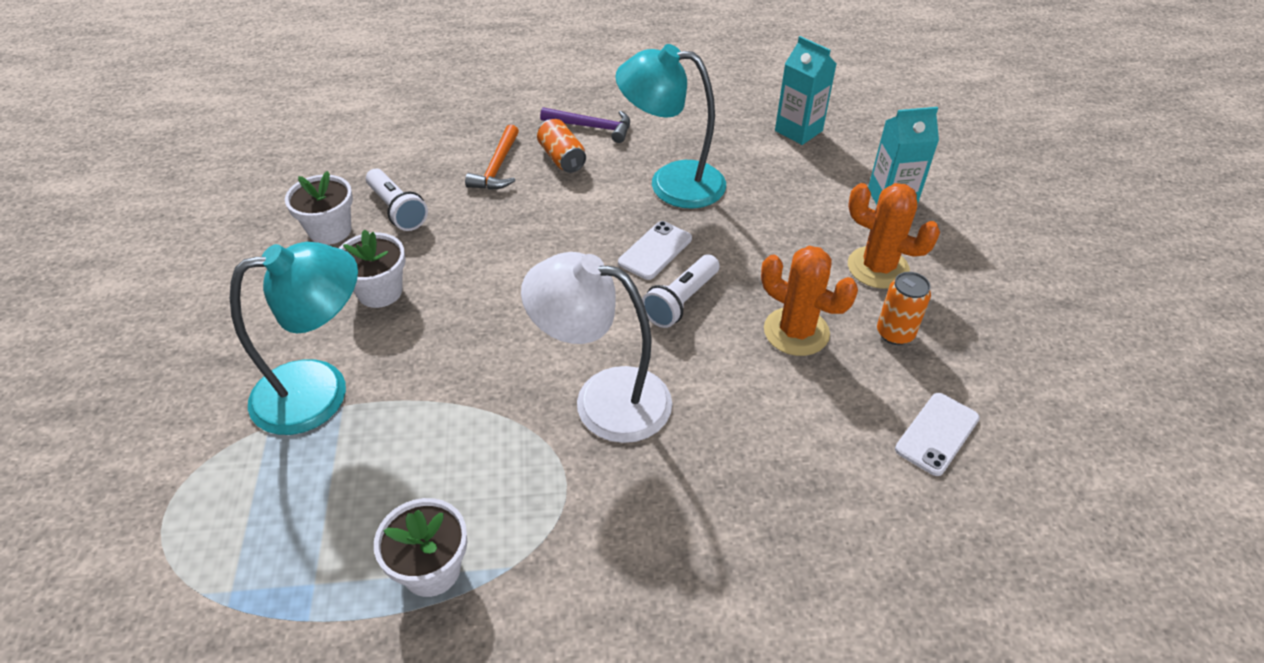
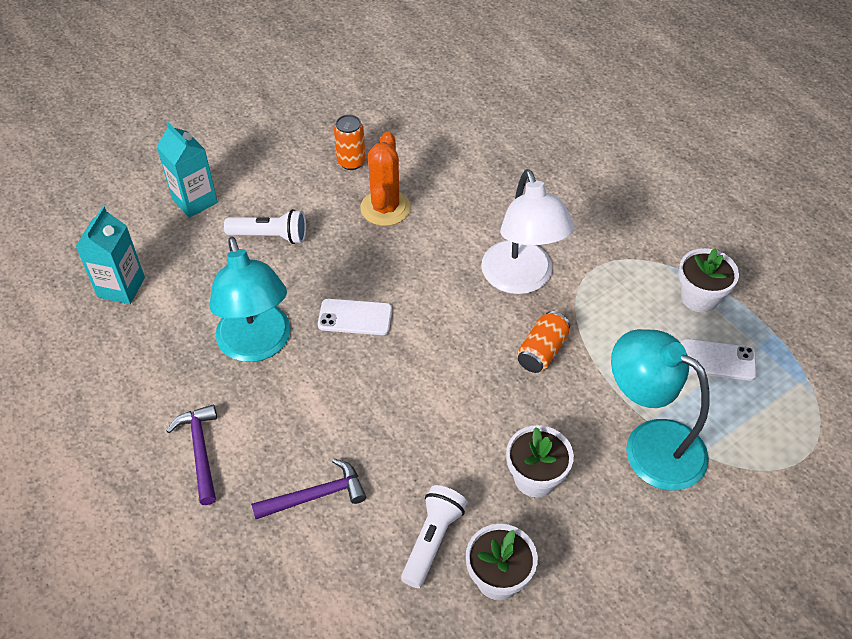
camera: 120 degrees left, 5 degrees up
(497, 167) = (315, 495): orange hammer -> purple hammer
(562, 158) = (268, 449): orange can -> orange can (542, 351)
(681, 301) = (400, 278): white flashlight -> white flashlight (270, 236)
(878, 268) = (288, 187): orange cactus -> none
(937, 434) = (423, 125): white phone -> white phone (717, 360)

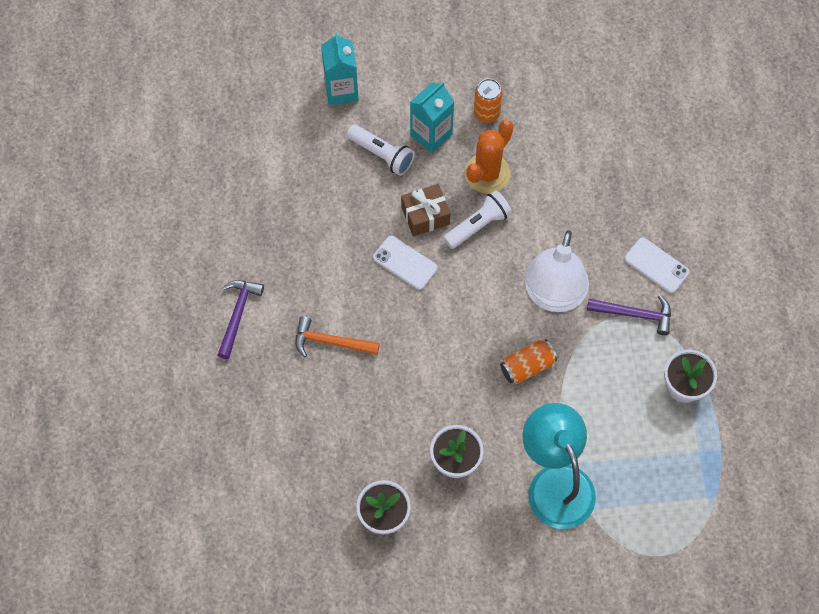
camera: 30 degrees right, 15 degrees up
(121, 287) = (247, 146): turquoise carton -> turquoise carton (431, 134)
(257, 345) = (320, 249): turquoise lamp -> none
(315, 495) = (297, 391): purple hammer -> purple hammer (634, 314)
(323, 427) = (331, 342): none -> orange hammer
(348, 268) = (425, 215): none -> brown gift
(432, 540) = (356, 466): white flashlight -> white flashlight (478, 225)
(717, 360) = (657, 446): white phone -> white phone (656, 265)

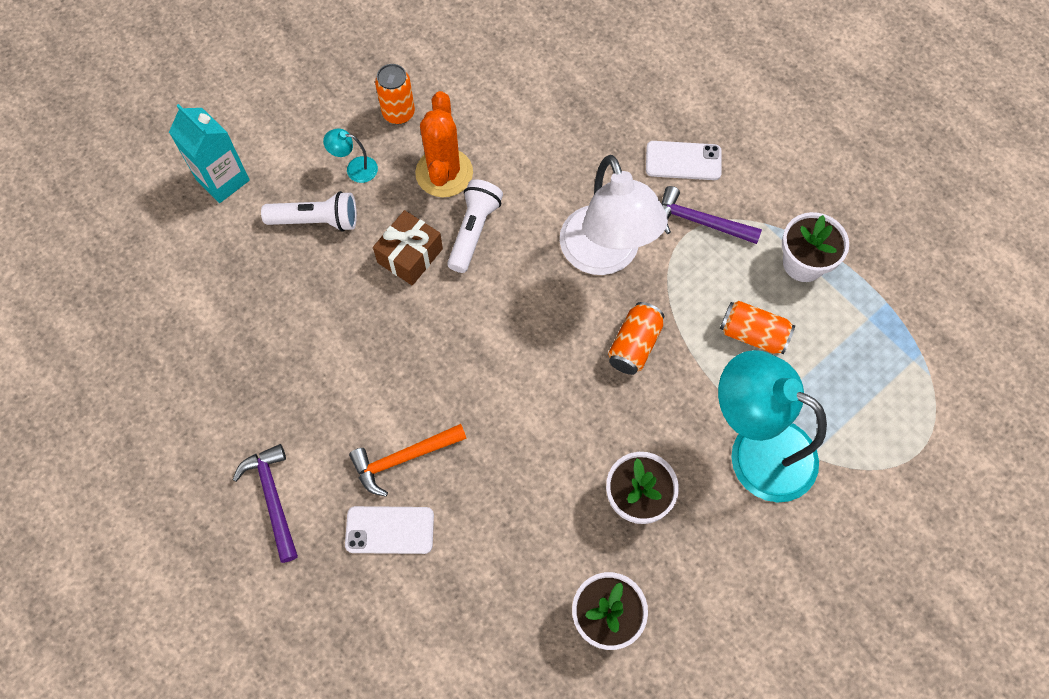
camera: 35 degrees left, 0 degrees up
(405, 263) = (424, 319): white phone -> white phone (390, 530)
(431, 134) = (355, 168): turquoise carton -> turquoise lamp
(611, 410) = (753, 334): none -> orange can
(634, 314) = (700, 222): purple hammer -> purple hammer turned 135 degrees counterclockwise

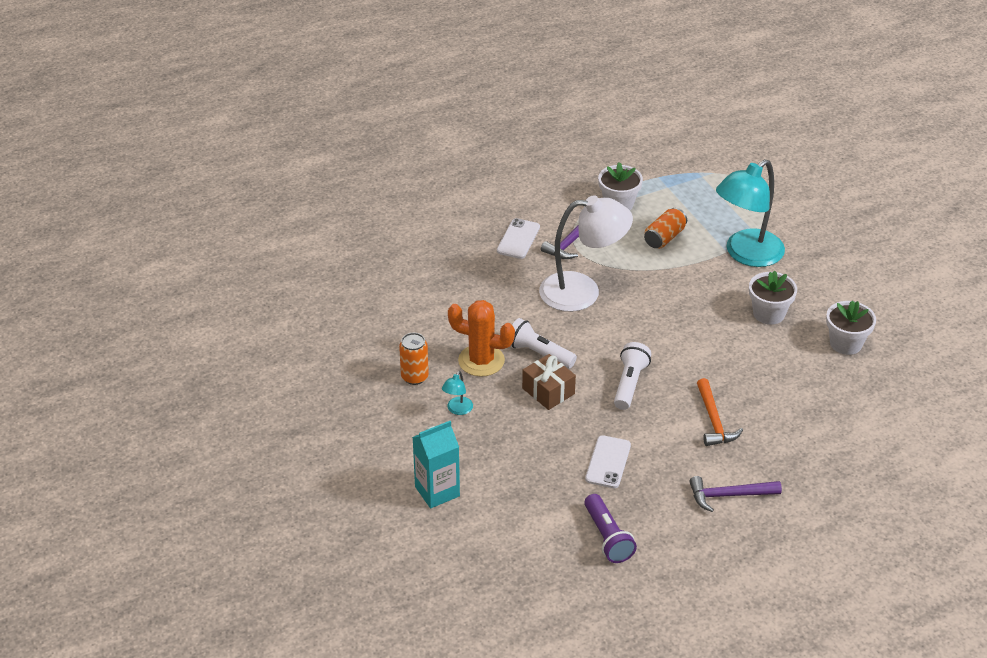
camera: 75 degrees left, 25 degrees down
(180, 369) = (607, 537): none -> purple flashlight
(316, 220) = (498, 439): white flashlight -> white flashlight (629, 384)
(390, 530) = (766, 436): white phone -> white phone (608, 462)
(634, 345) = (657, 292): orange can -> none

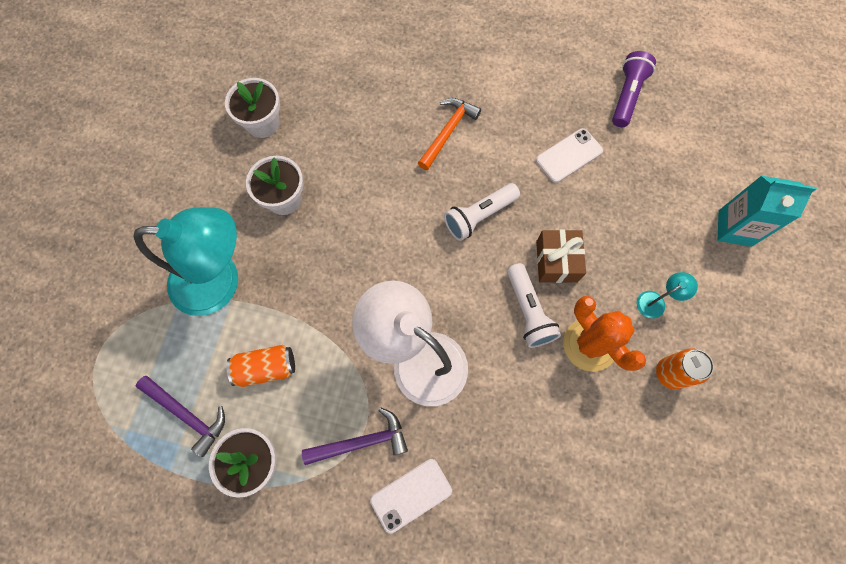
camera: 140 degrees left, 30 degrees up
(729, 495) = (504, 66): purple hammer -> purple hammer (187, 414)

